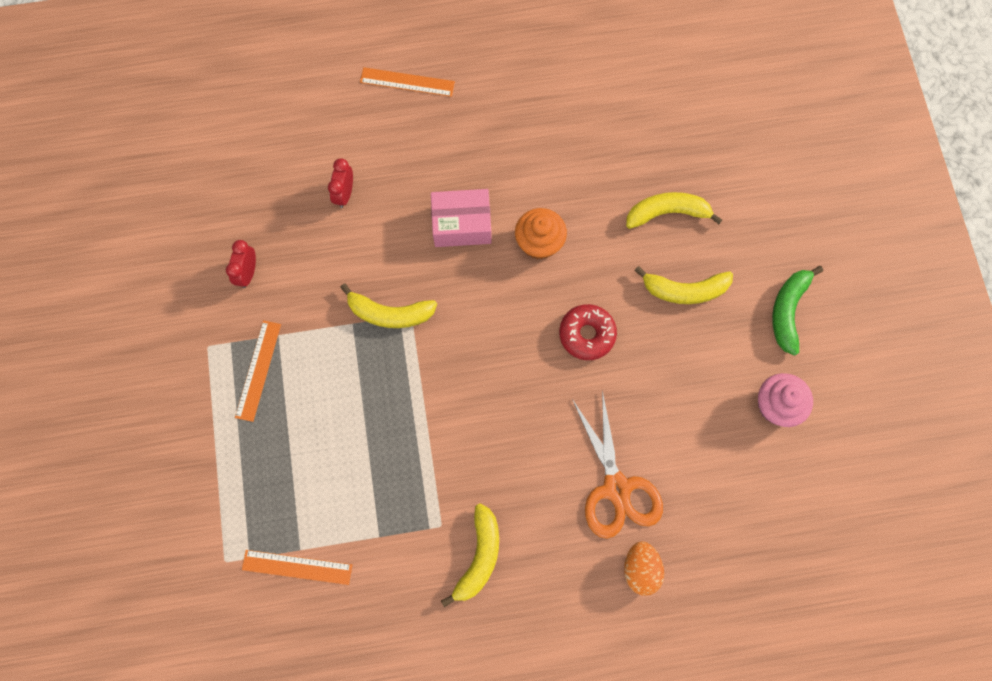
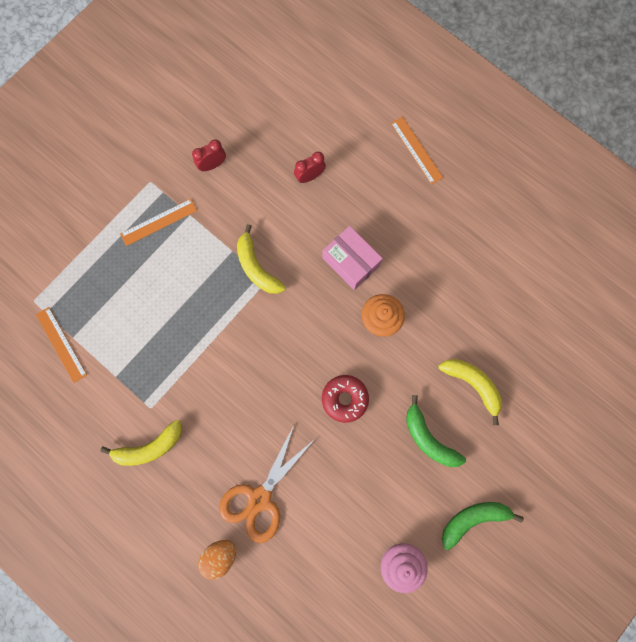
camera: 50 degrees right, 5 degrees up
(684, 290) = (428, 438): yellow banana -> green banana

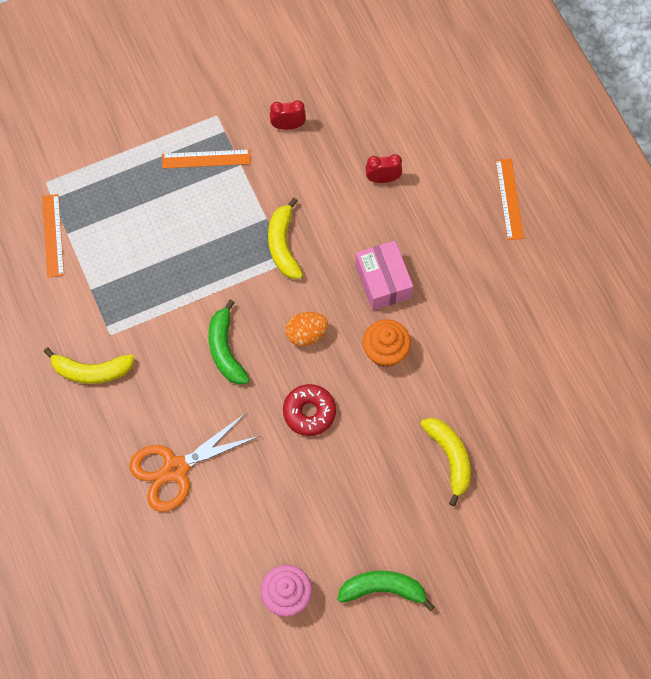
camera: 25 degrees right, 10 degrees down
(220, 555) = (110, 505): orange egg -> orange egg (306, 334)
(428, 438) = (376, 489): green banana -> green banana (225, 349)

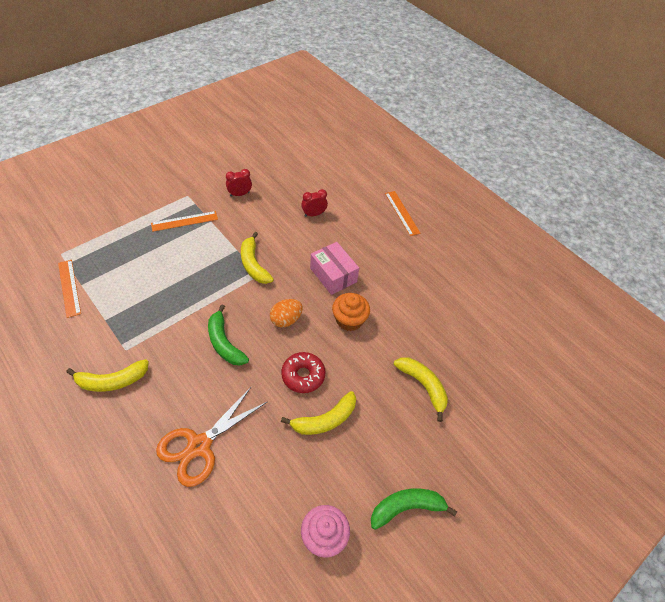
camera: 20 degrees left, 15 degrees down
(321, 472) = (325, 420): none -> yellow banana

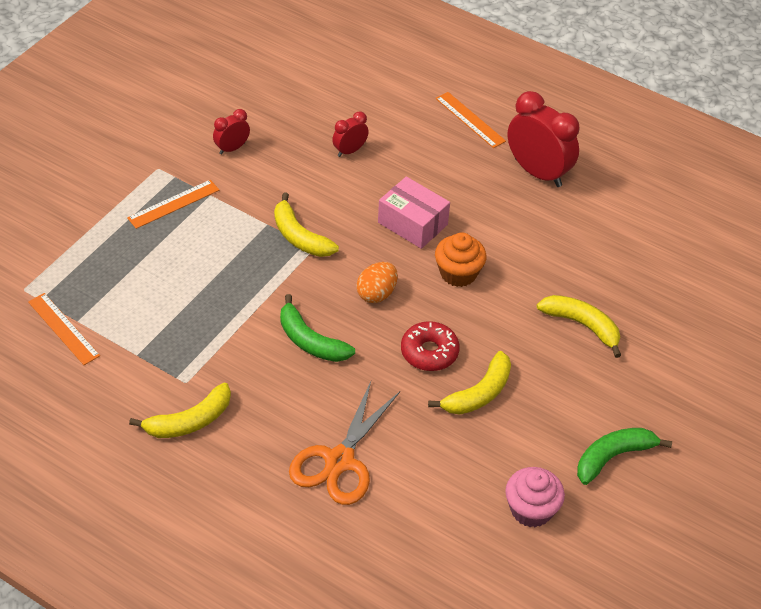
camera: 15 degrees left, 5 degrees down
(434, 261) = (538, 172): none -> red clock

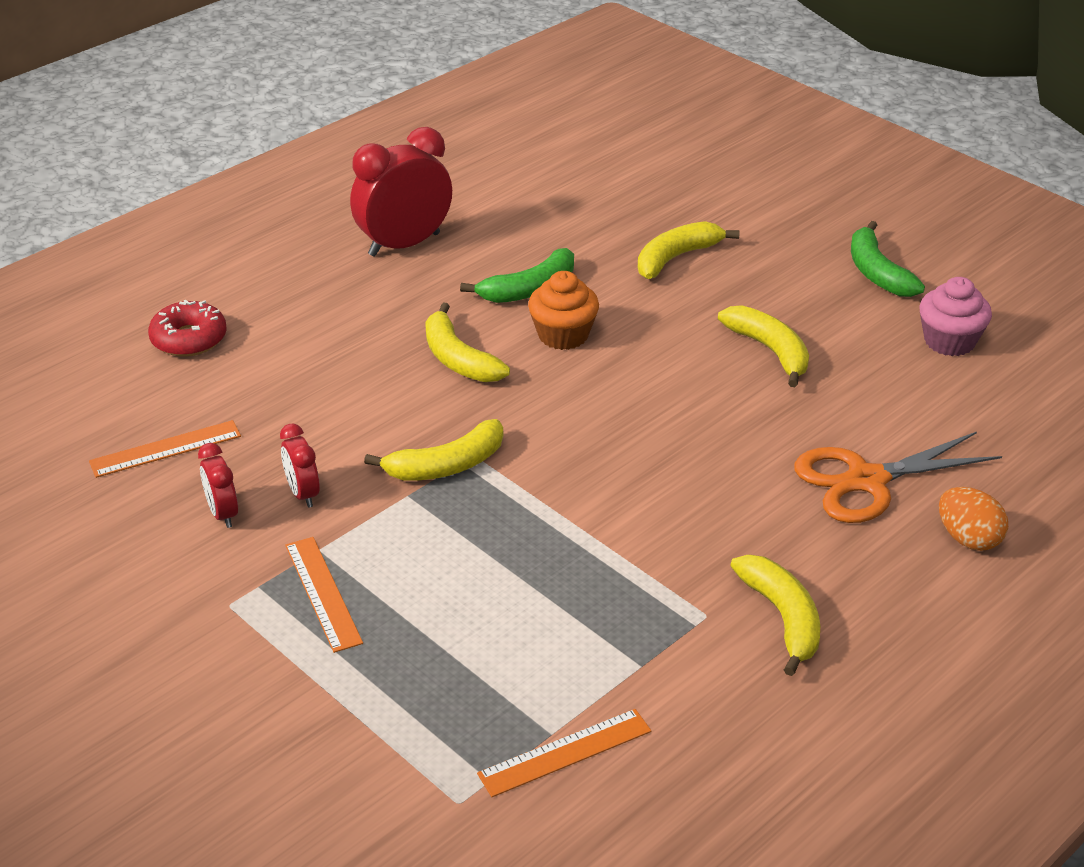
camera: 75 degrees left, 10 degrees down
(310, 341) = (653, 480): green banana -> green banana (529, 289)
(339, 461) = (867, 481): orange scissors -> orange scissors turned 120 degrees clockwise
(350, 151) = (287, 394): red clock -> red clock (303, 494)
(376, 294) = (580, 409): orange egg -> orange egg (968, 538)
(412, 223) = (458, 359): pink box -> yellow banana
(429, 352) = (695, 379): red donut -> red donut (189, 339)
(470, 120) = (277, 280): orange ruler -> orange ruler (165, 449)

